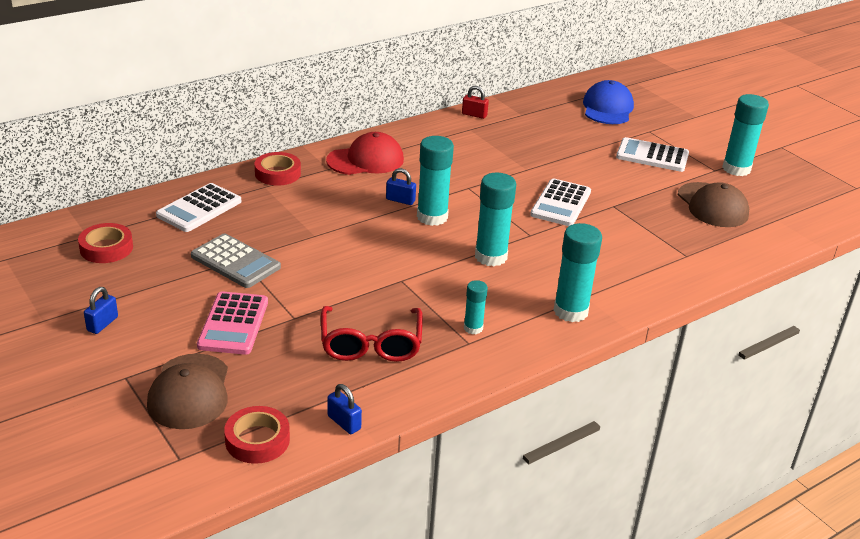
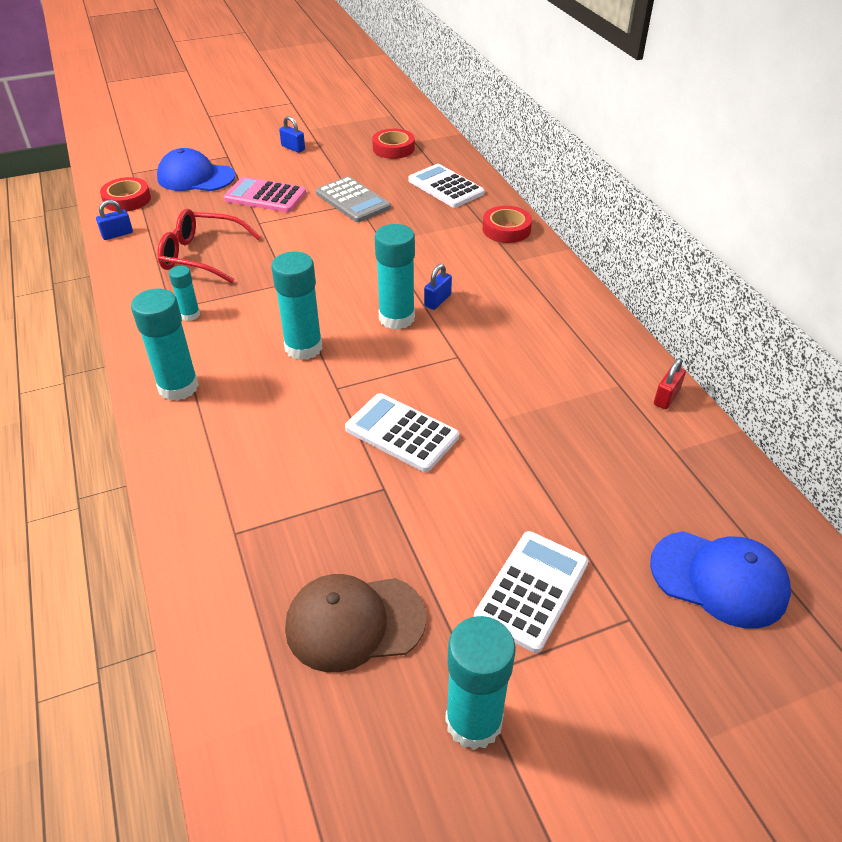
camera: 105 degrees right, 10 degrees up
(189, 392) = (196, 177): brown cap -> blue cap
(235, 262) = (353, 200): grey calculator -> grey calculator turned 90 degrees counterclockwise
(366, 160) = (532, 287): red cap -> none

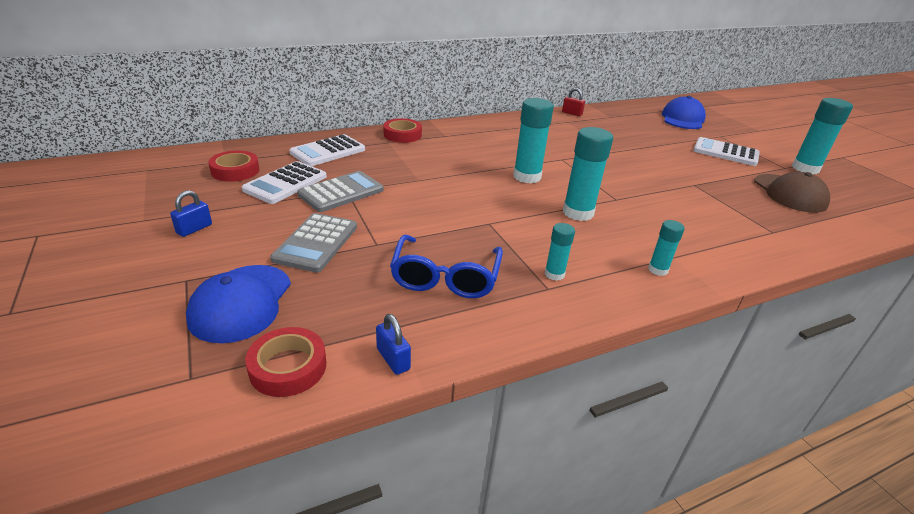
camera: 95 degrees left, 10 degrees down
(178, 387) = (658, 270): turquoise glue stick -> turquoise glue stick, size x0.54
(203, 256) = (446, 276): red glasses -> blue glasses
(265, 196) = (316, 243): pink calculator -> grey calculator
(401, 433) = (645, 178): white calculator -> white calculator (285, 183)
(437, 300) = (501, 162): blue padlock -> none

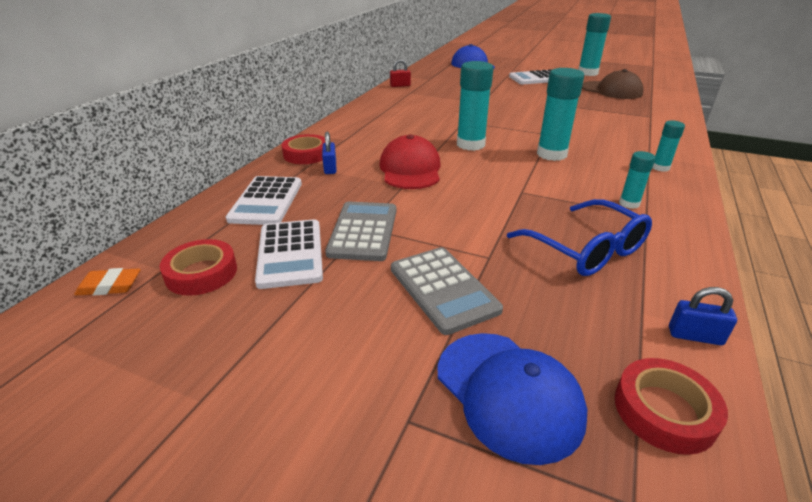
camera: 40 degrees left, 0 degrees up
(194, 229) = (293, 362): blue padlock -> blue padlock (330, 168)
(196, 157) = (110, 286): none -> orange eraser
(445, 172) = (410, 169): none -> red cap

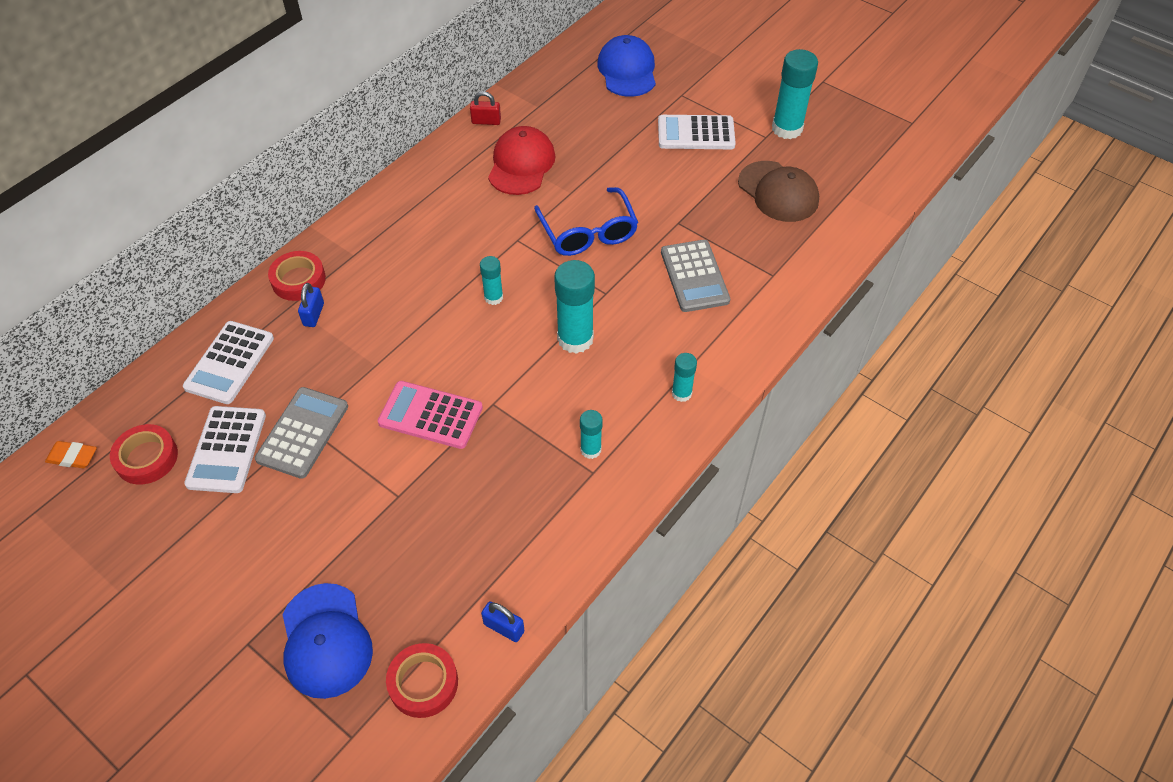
camera: 15 degrees right, 20 degrees up
(410, 169) = (398, 335): red cap -> red cap (521, 164)
(443, 289) = (336, 527): grey calculator -> grey calculator (694, 276)
(470, 144) = (493, 297): turquoise glue stick -> turquoise glue stick, size x0.54
(475, 205) = (430, 415): none -> pink calculator
(585, 249) = (493, 506): blue glasses -> blue glasses (588, 232)

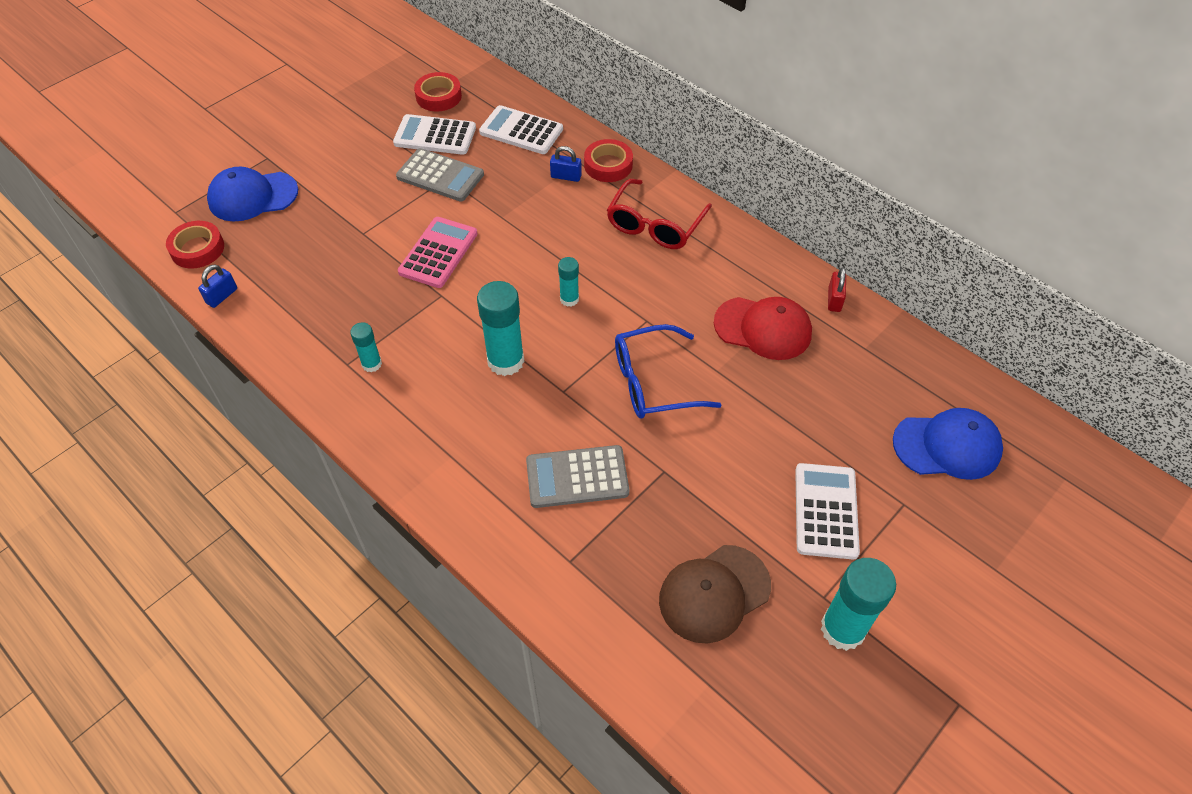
camera: 95 degrees right, 0 degrees up
(73, 457) = (449, 62): orange eraser -> none
(391, 238) = (655, 224): none -> red glasses
(681, 393) = (418, 445): turquoise glue stick -> none

